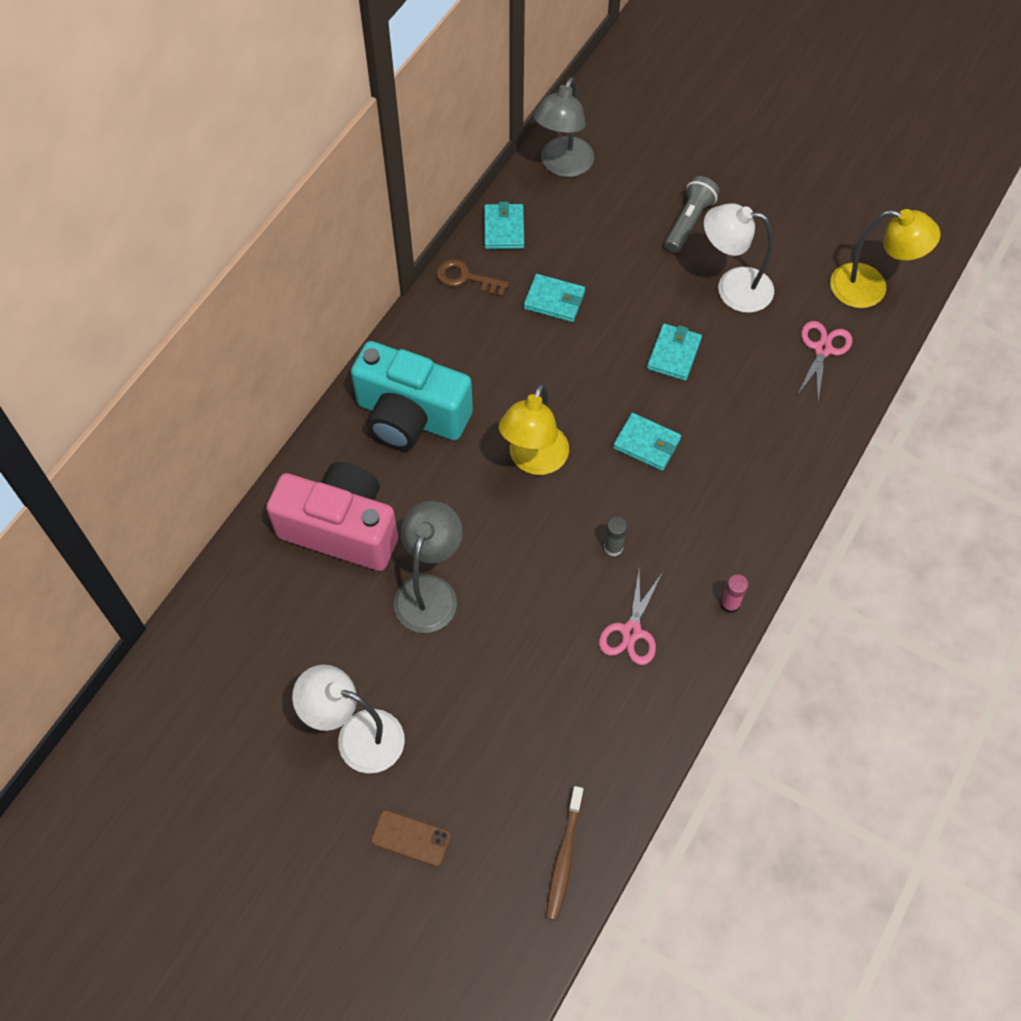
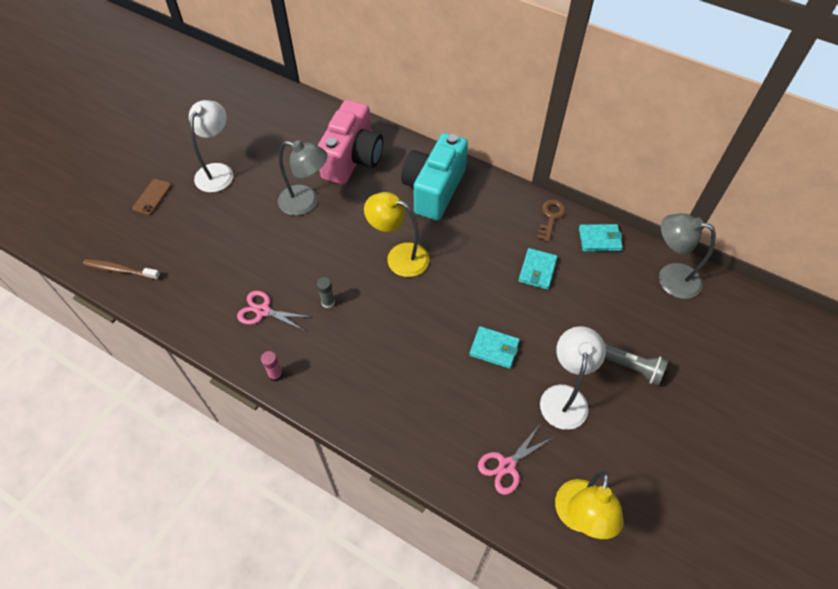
camera: 90 degrees right, 5 degrees down
(646, 444) = (412, 326): turquoise wallet -> none
(822, 349) = (507, 466): pink scissors -> pink scissors turned 120 degrees clockwise

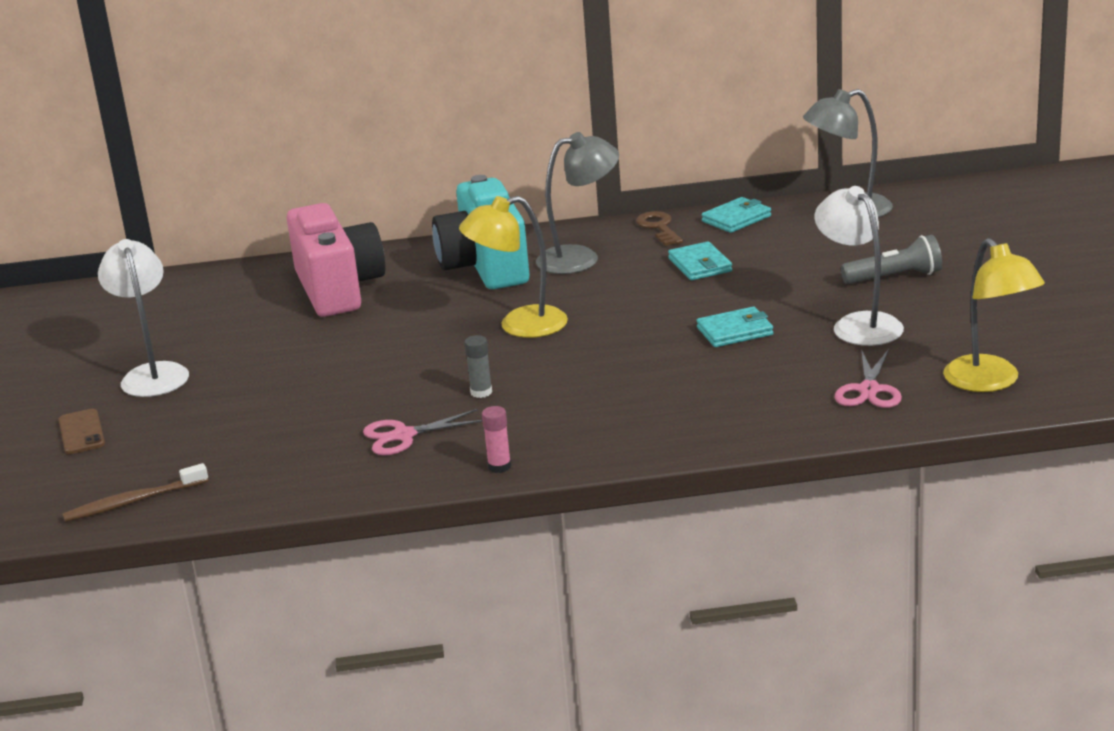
camera: 35 degrees left, 30 degrees down
(306, 202) = (327, 342): grey lamp -> grey lamp (580, 258)

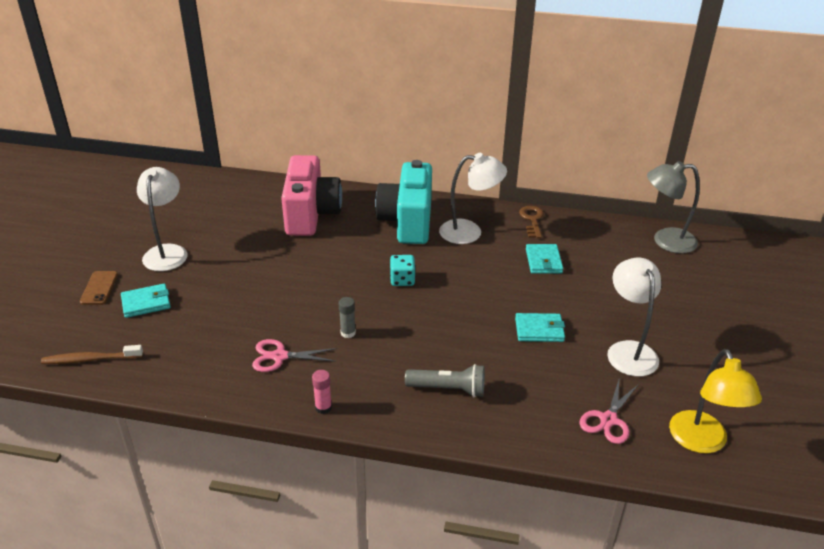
camera: 15 degrees right, 10 degrees up
(519, 326) = (402, 280): yellow lamp -> turquoise dice
(580, 258) = (469, 232): grey lamp -> white lamp
(736, 219) = (586, 227): turquoise wallet -> turquoise wallet (146, 303)
(895, 277) = (672, 313): grey flashlight -> grey flashlight (448, 389)

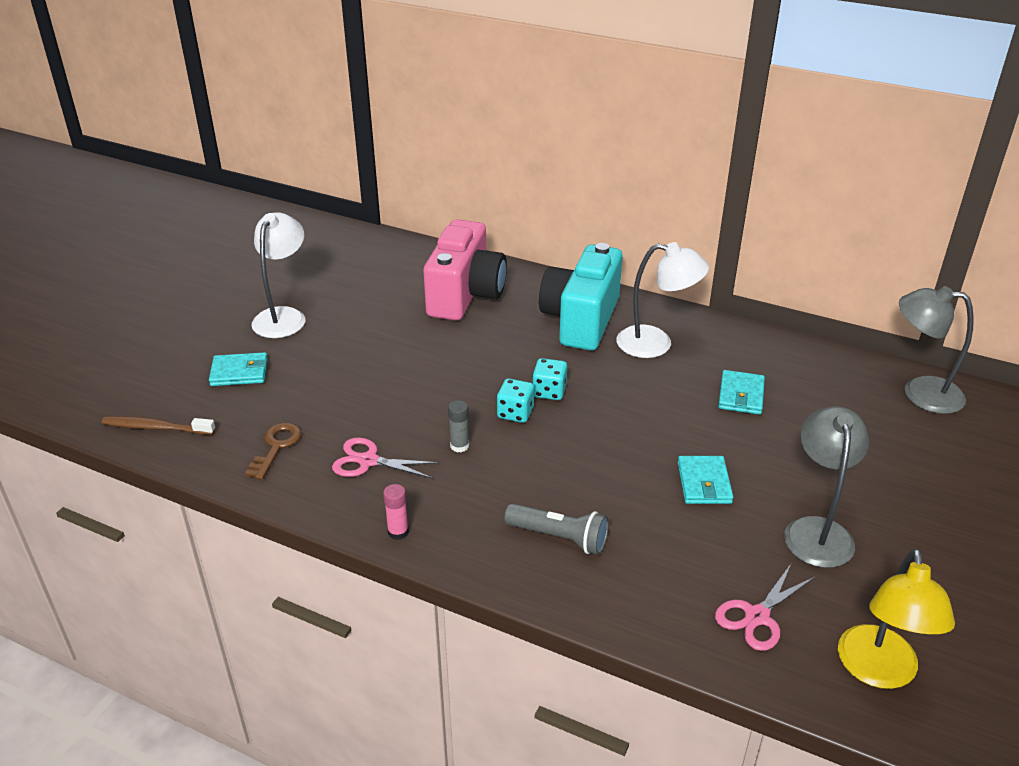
camera: 15 degrees right, 0 degrees up
(99, 288) = (194, 347): brown phone -> none
(382, 300) = (515, 413): none -> turquoise dice
(532, 220) = (744, 340): brown key -> brown key (276, 447)
(539, 330) = (704, 483): turquoise wallet -> turquoise wallet turned 75 degrees clockwise
(628, 350) = (817, 530): white lamp -> grey lamp

